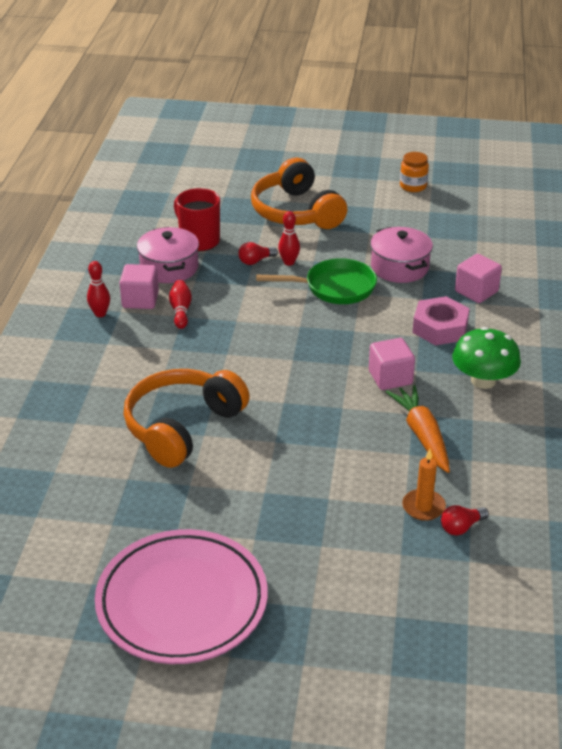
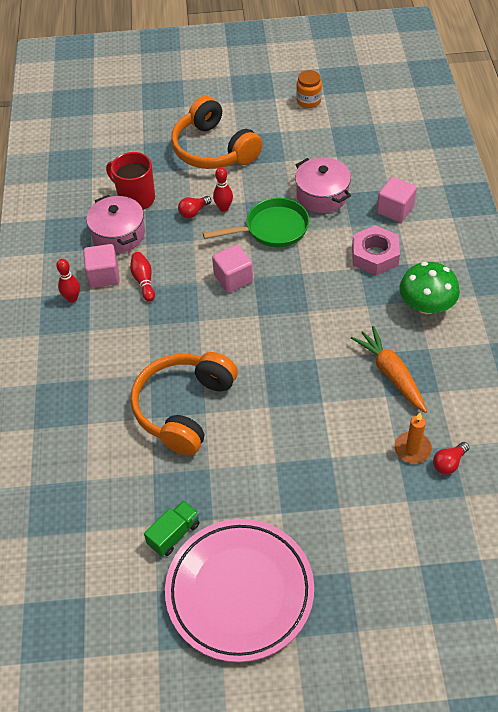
camera: 10 degrees left, 15 degrees up
(129, 536) = (174, 534): none -> green truck
(390, 378) = (347, 318): pink cube -> pink cube (233, 278)

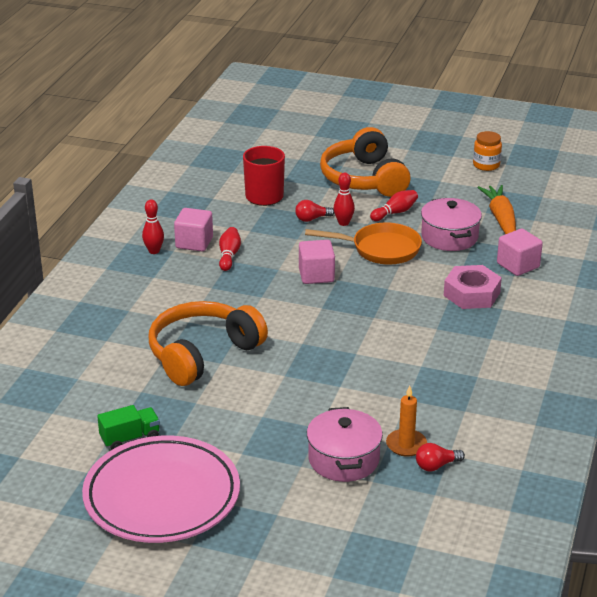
camera: 20 degrees right, 20 degrees down
(118, 234) = (229, 217): pink pot -> pink pot (343, 459)
(261, 181) = (395, 212): none -> red bowling pin
(272, 229) = (380, 249): green pan -> orange pan
(391, 374) = (424, 384): orange carrot -> orange carrot (500, 219)
(426, 305) = (498, 344): green mushroom -> none

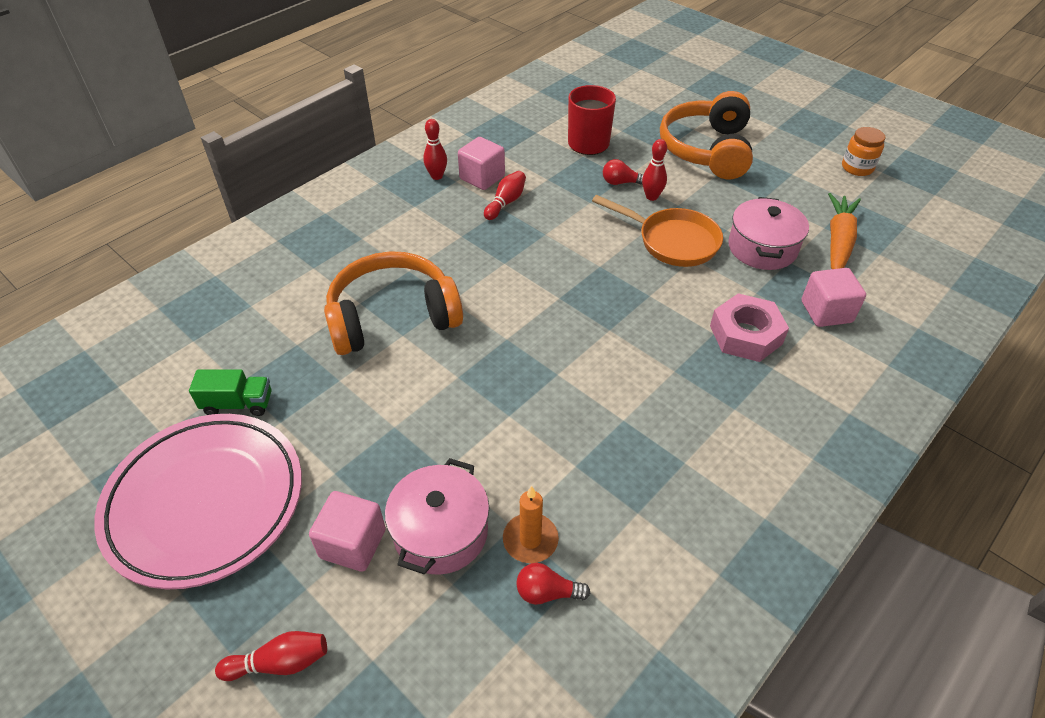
camera: 25 degrees right, 15 degrees up
(316, 275) = (580, 254): pink cube -> pink cube (353, 544)
(395, 212) = (717, 199): red bowling pin -> red bowling pin (280, 662)

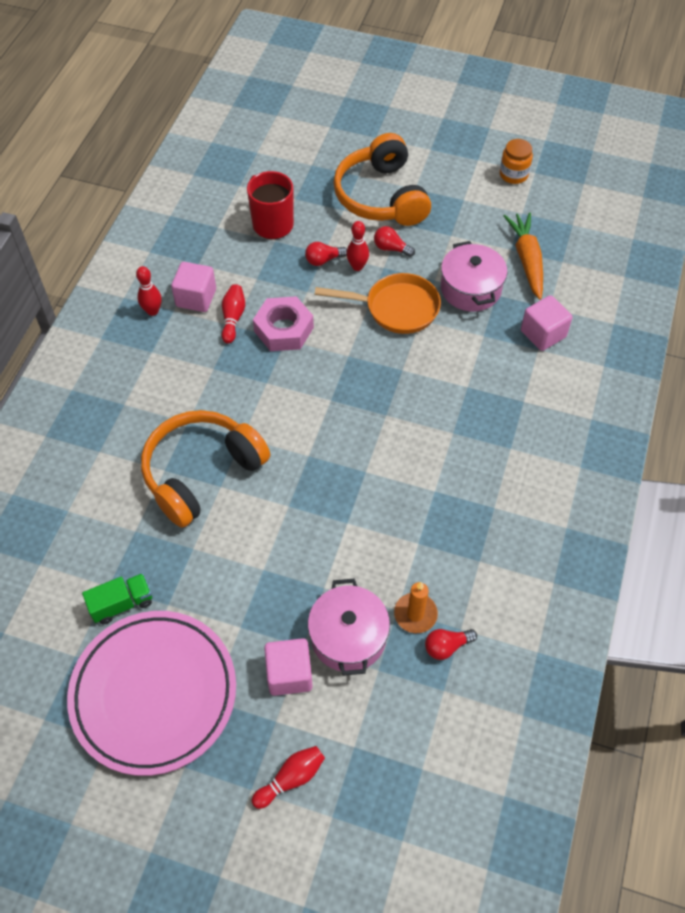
camera: 25 degrees left, 10 degrees up
(694, 192) = (391, 248): none -> red light bulb
(746, 335) = (492, 379): pink nut -> pink nut (284, 329)

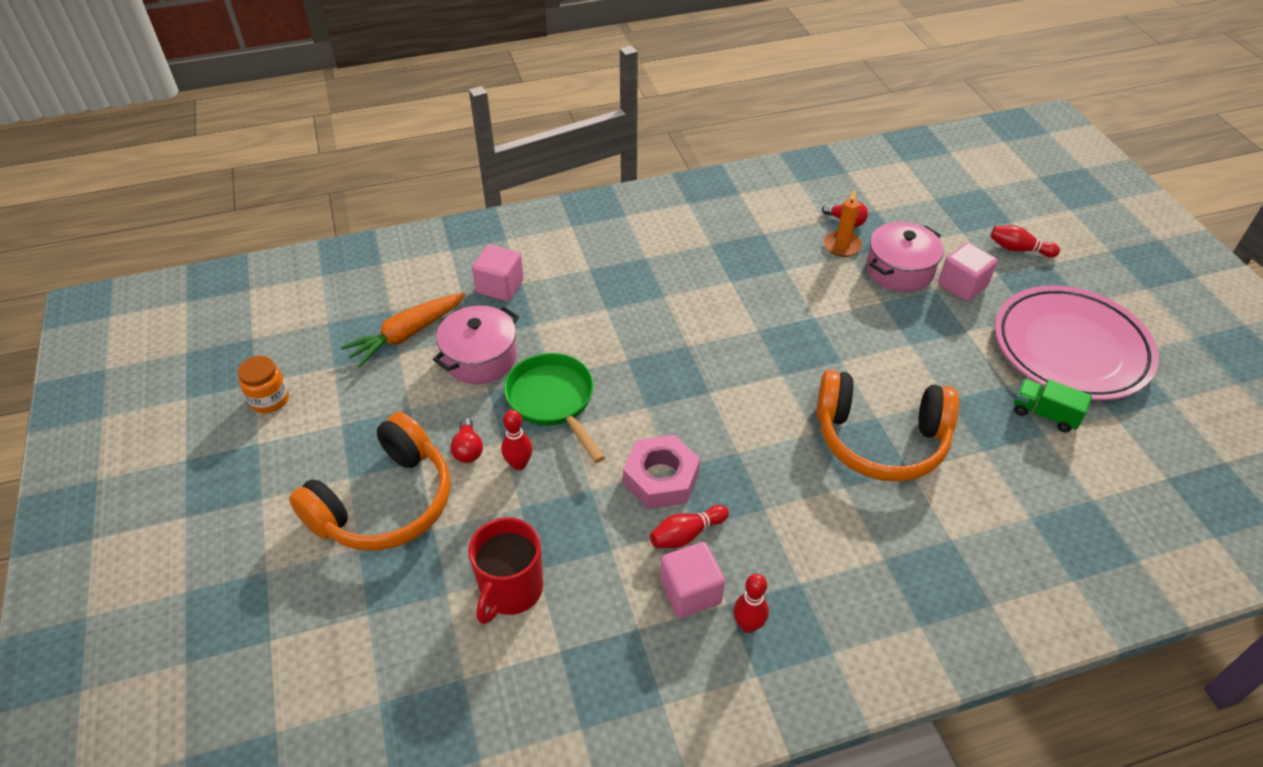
camera: 125 degrees left, 10 degrees down
(323, 260) = (532, 501): red light bulb -> none
(396, 308) = (553, 401): orange pan -> green pan

